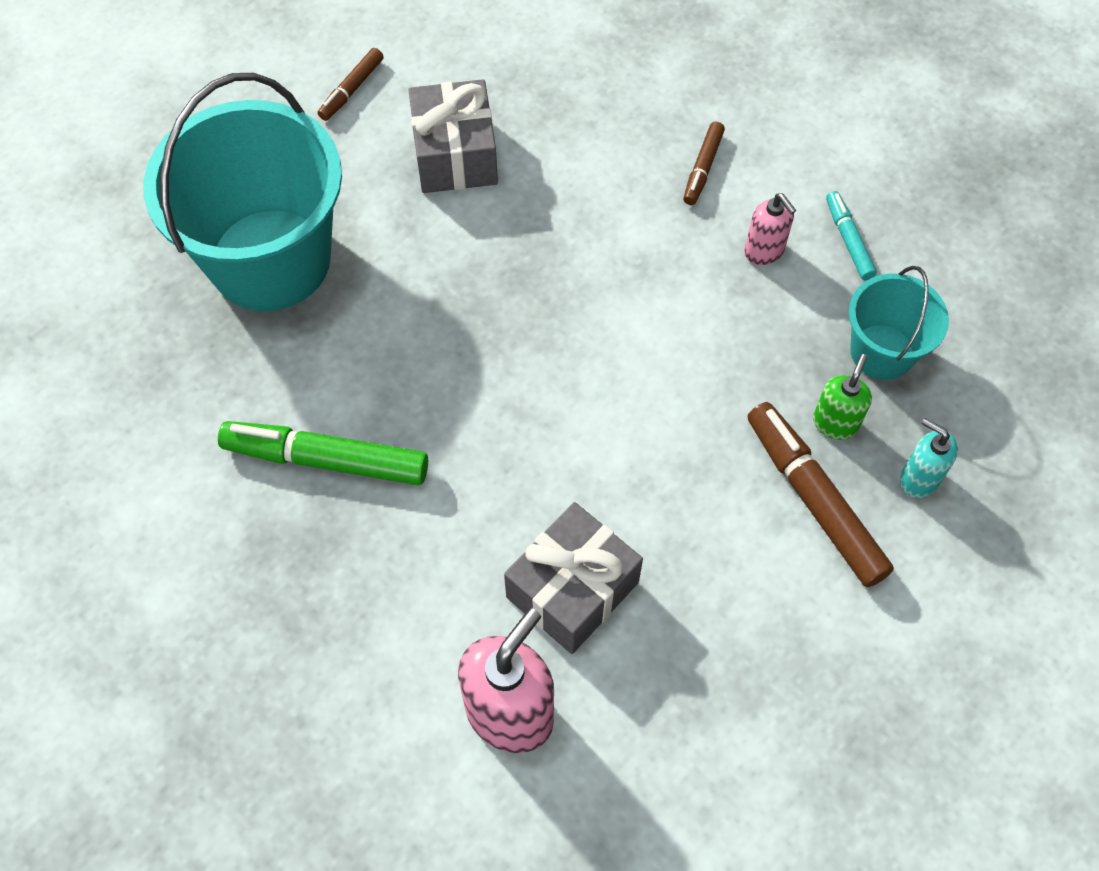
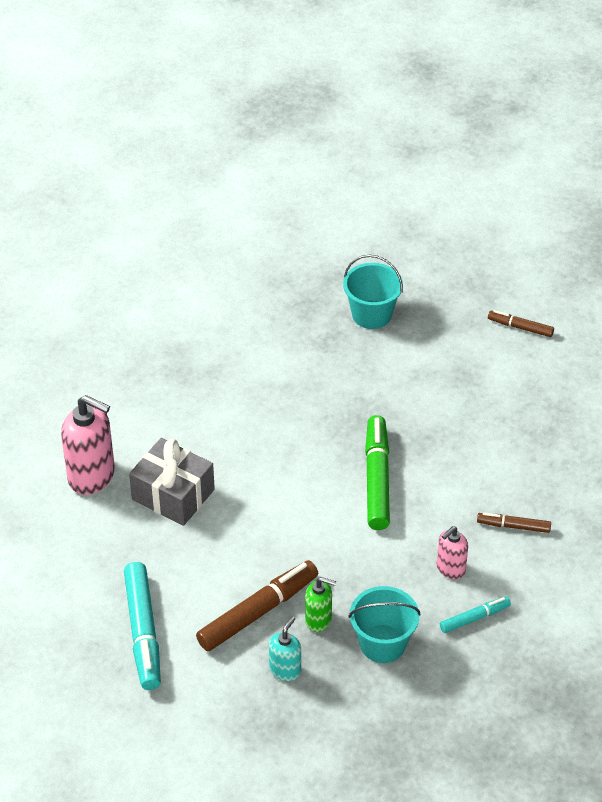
camera: 80 degrees right, 15 degrees down
(270, 260) = (371, 314): turquoise bucket -> turquoise bucket, size x0.51
(326, 459) = (237, 367): green marker -> green marker (377, 479)
(455, 155) = (482, 389): grey gift -> none
(836, 667) = (143, 632): none -> turquoise marker

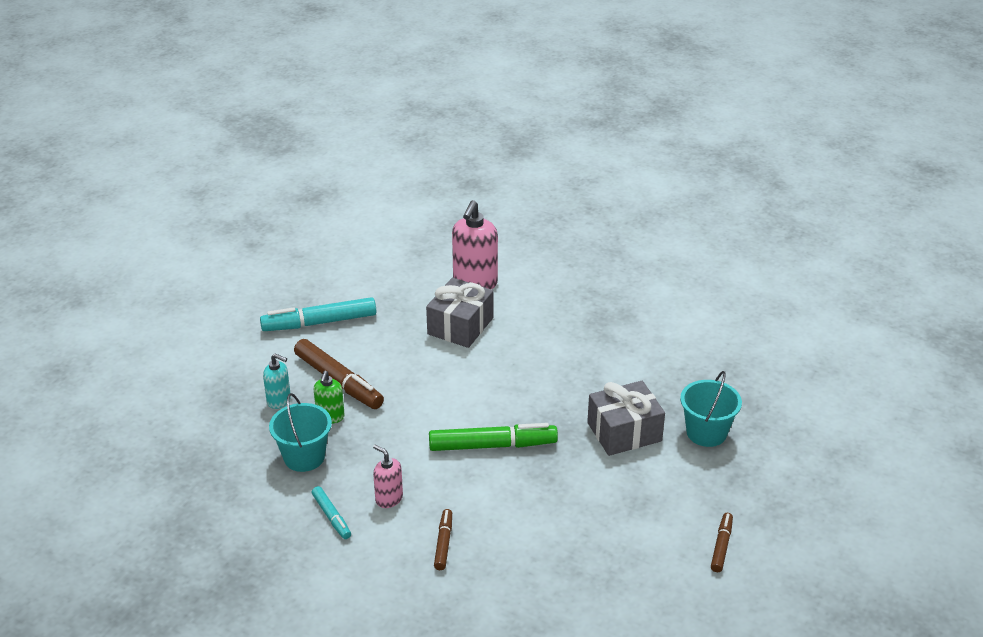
camera: 85 degrees right, 10 degrees down
(365, 374) = (624, 432): none -> grey gift

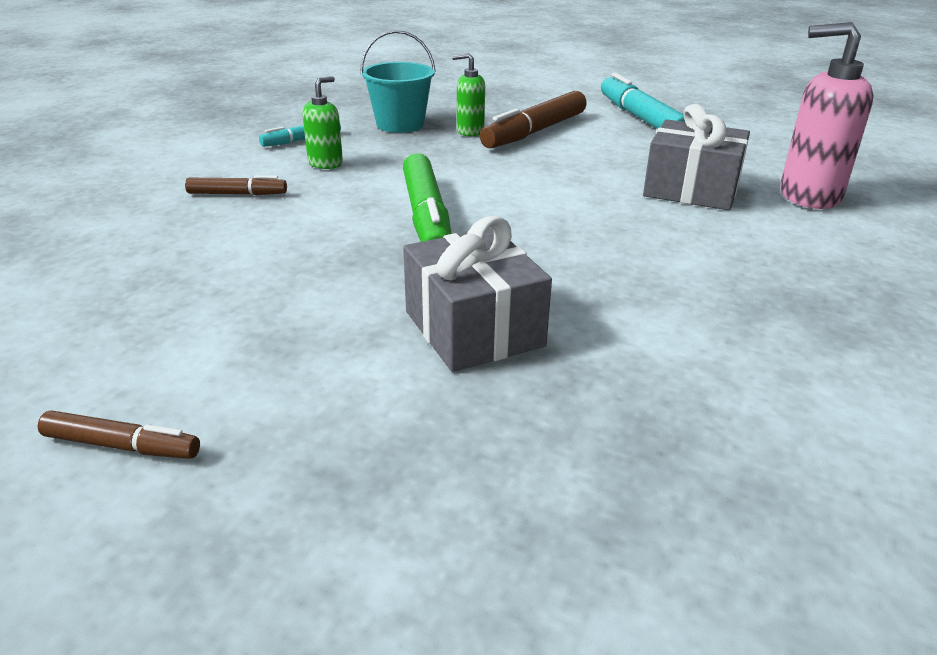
camera: 85 degrees right, 5 degrees down
(279, 400) = (492, 110): turquoise soap dispenser -> none
(389, 499) = (325, 163): pink soap dispenser -> green soap dispenser
(706, 432) = (488, 437): turquoise bucket -> none

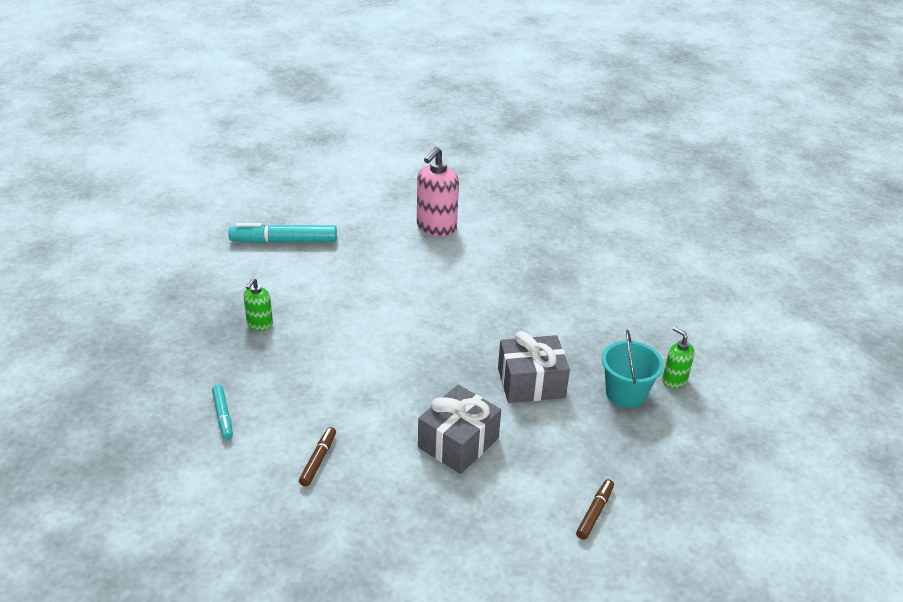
camera: 75 degrees left, 5 degrees up
(325, 163) = (283, 408): green soap dispenser -> green soap dispenser (674, 380)
(400, 124) = (221, 356): turquoise bucket -> turquoise bucket (626, 393)
(426, 218) = (399, 375): green marker -> none
(534, 132) = (280, 294): brown marker -> none
(691, 189) = (409, 263): grey gift -> grey gift (458, 442)

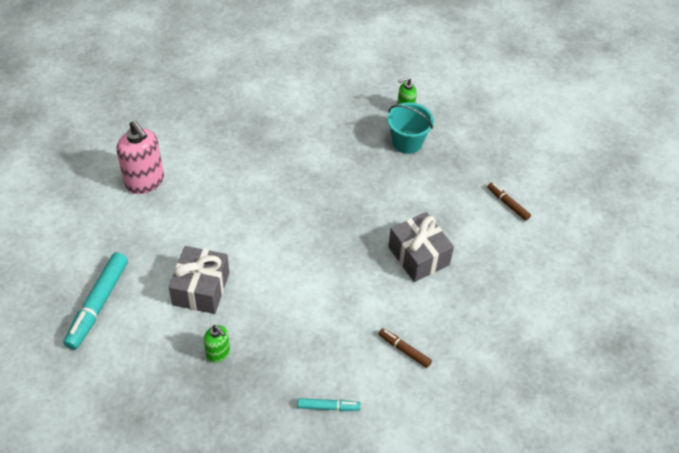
camera: 70 degrees left, 15 degrees up
(531, 383) = (374, 190): grey gift -> grey gift (201, 288)

